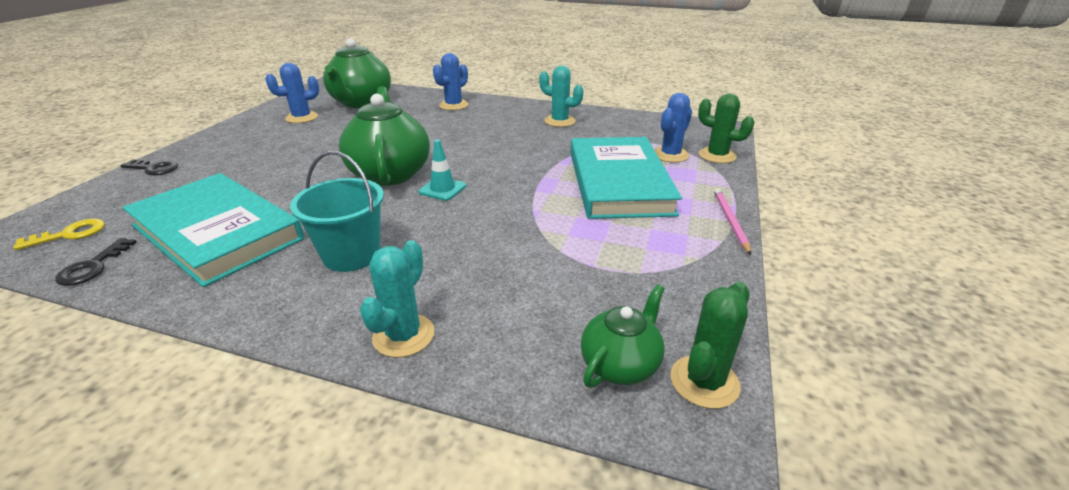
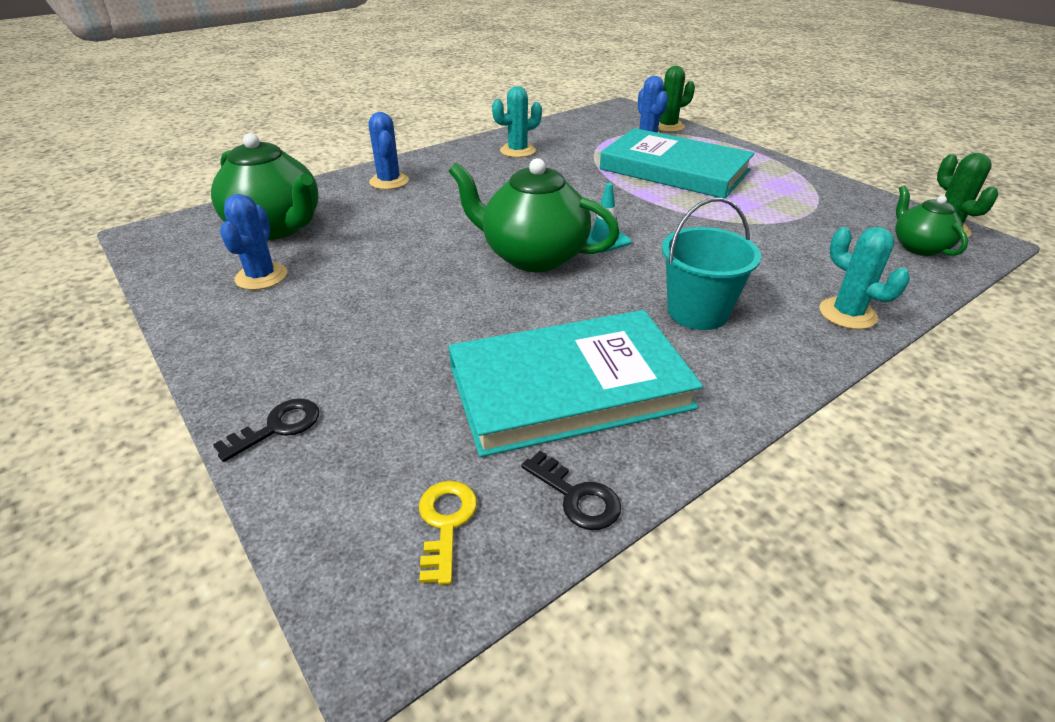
camera: 55 degrees left, 5 degrees up
(730, 221) = (771, 159): pink pencil -> none

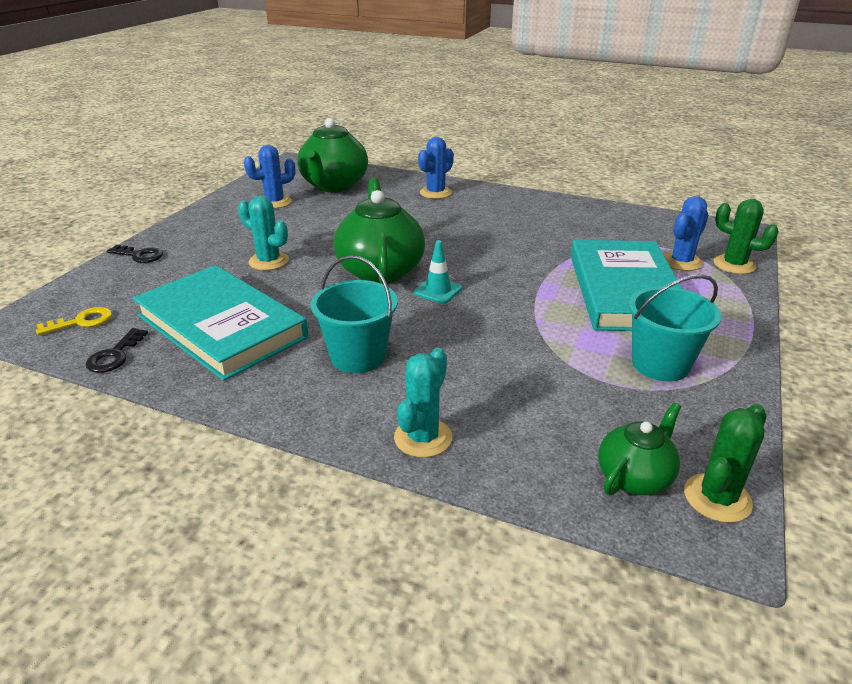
camera: 60 degrees right, 5 degrees down
(517, 151) = (555, 216): turquoise cactus -> turquoise cactus (268, 261)
(786, 193) = (660, 364): none -> turquoise bucket

